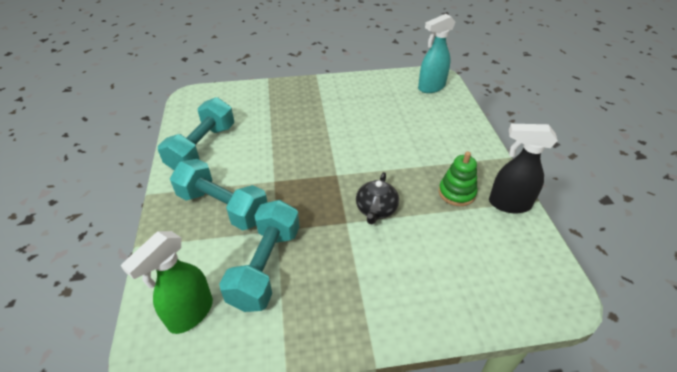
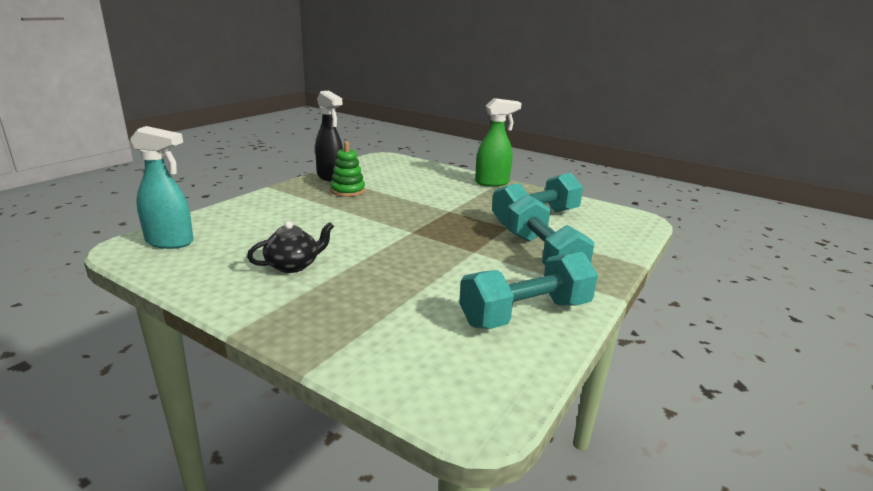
camera: 140 degrees left, 20 degrees down
(190, 314) = (606, 221): green spray bottle -> green spray bottle (492, 183)
(376, 210) = (418, 206): black teapot -> black teapot (293, 265)

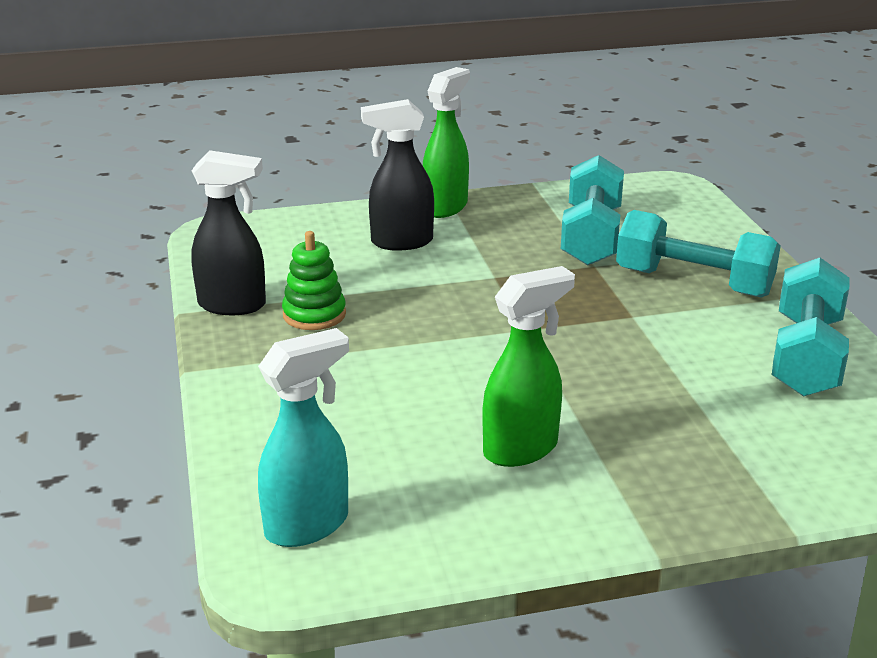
camera: 45 degrees left, 5 degrees up
(293, 265) = (521, 449): black teapot -> green spray bottle
(441, 185) = (401, 242): none -> black spray bottle

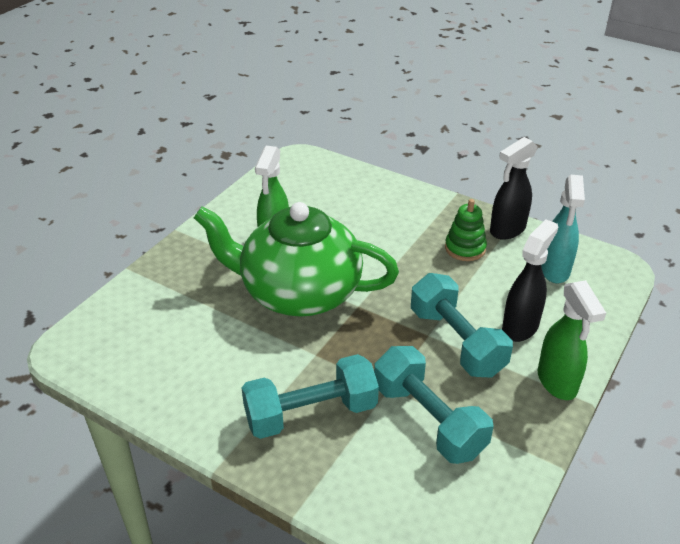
camera: 135 degrees right, 10 degrees up
(308, 525) = (310, 172): turquoise spray bottle -> turquoise spray bottle (554, 270)
(576, 373) = (298, 292): none -> green teapot
(805, 356) = (188, 385): turquoise dumbbell -> turquoise dumbbell (456, 341)

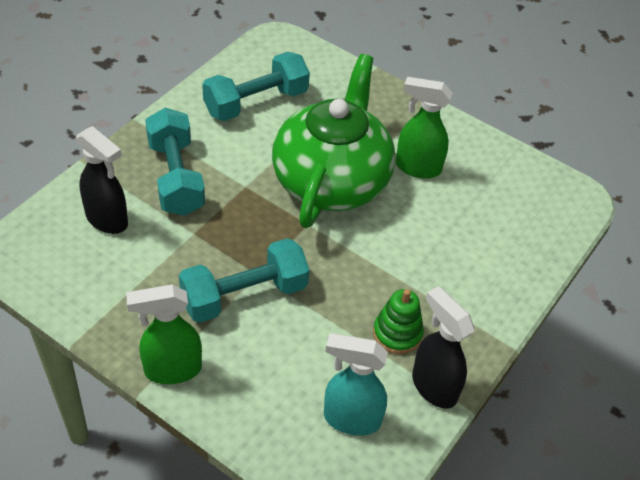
camera: 90 degrees right, 10 degrees up
(428, 420) = (149, 255): turquoise dumbbell -> turquoise dumbbell (256, 102)
(520, 327) = (257, 357): black spray bottle -> black spray bottle (107, 220)

